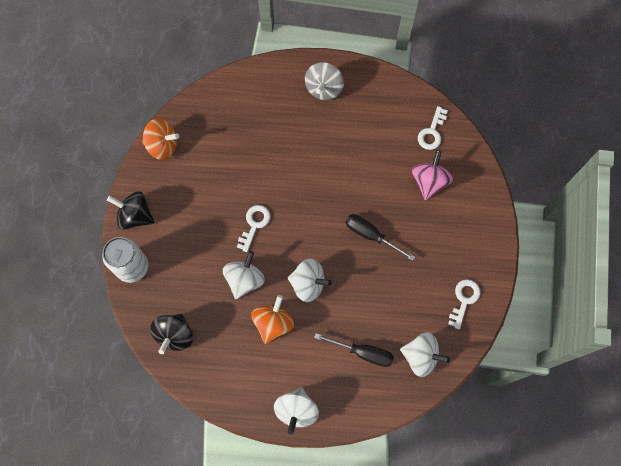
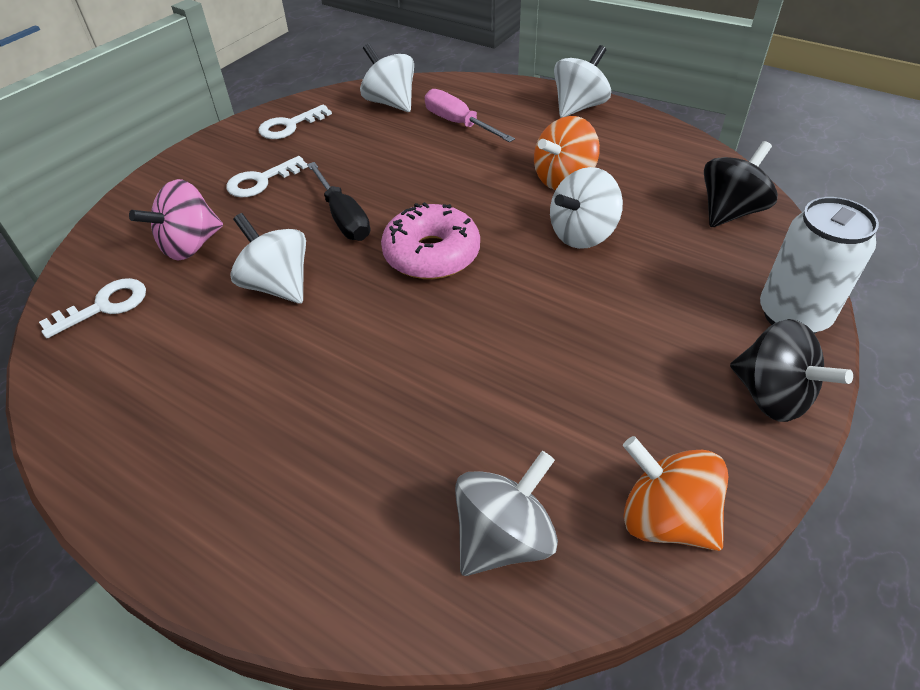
camera: 150 degrees left, 25 degrees down
(254, 224) = (524, 295): white key -> white key (261, 181)
(308, 284) = (483, 199): white spinning top -> white spinning top (277, 285)
(310, 230) = (431, 254): none -> pink donut
(324, 89) = (205, 475): grey spinning top -> grey spinning top (504, 538)
(363, 352) = (458, 123): black screwdriver -> pink screwdriver

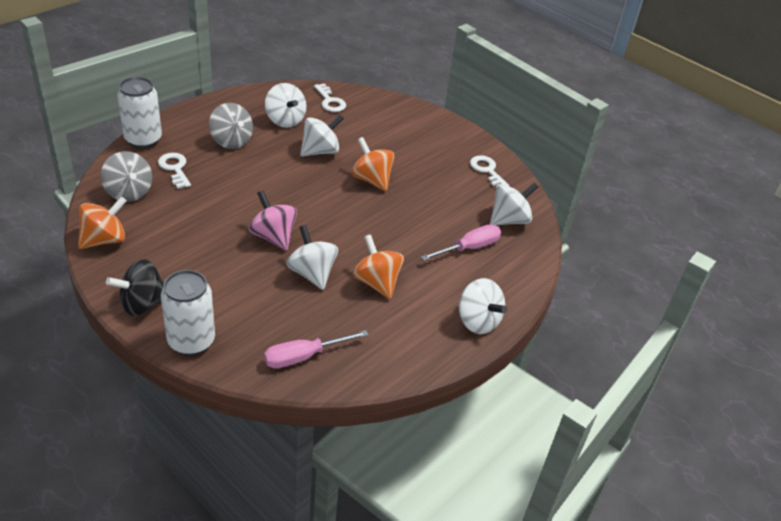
camera: 95 degrees right, 5 degrees down
(180, 353) = (285, 120): none -> white spinning top
(190, 245) = (368, 126): pink spinning top -> pink spinning top (273, 236)
(261, 181) = (422, 154): white key -> white key (175, 168)
(269, 417) = (231, 141): none -> grey spinning top
(295, 592) = (143, 140): none -> white can
(343, 217) = (371, 180): black screwdriver -> orange spinning top
(431, 254) = (321, 207): pink donut -> none
(730, 211) = (303, 357): black spinning top -> pink screwdriver

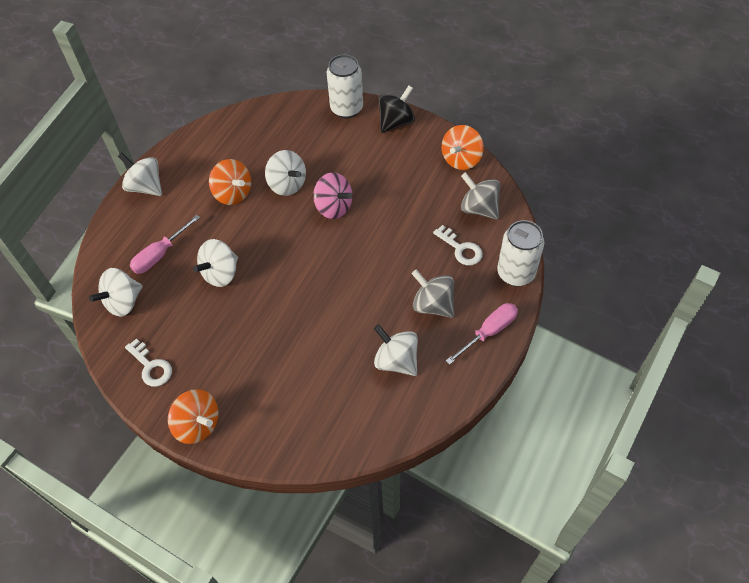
camera: 170 degrees right, 15 degrees up
(303, 357) = (267, 122): pink screwdriver -> pink screwdriver (489, 332)
(320, 151) = (337, 326): white spinning top -> white spinning top (220, 273)
(330, 101) = (362, 418): white key -> none
(371, 180) = (271, 305): orange spinning top -> orange spinning top (198, 424)

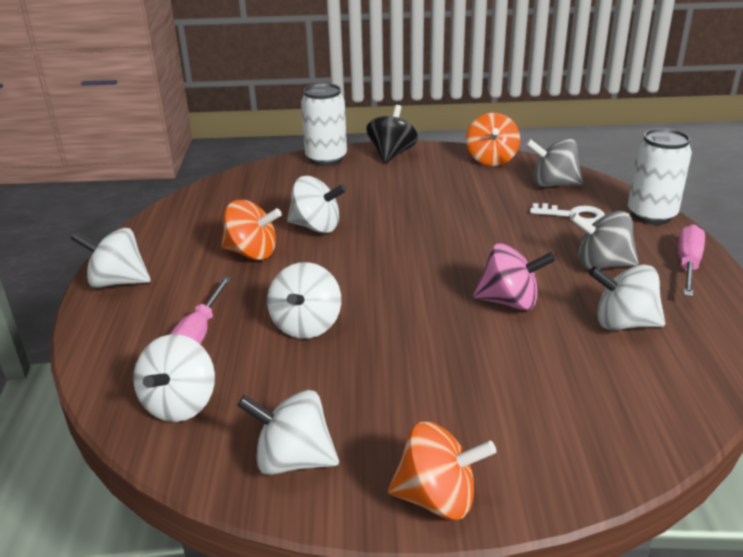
camera: 30 degrees left, 25 degrees down
(151, 366) = (293, 460): white key -> white spinning top
(334, 207) = (393, 227): pink spinning top -> pink spinning top (509, 302)

